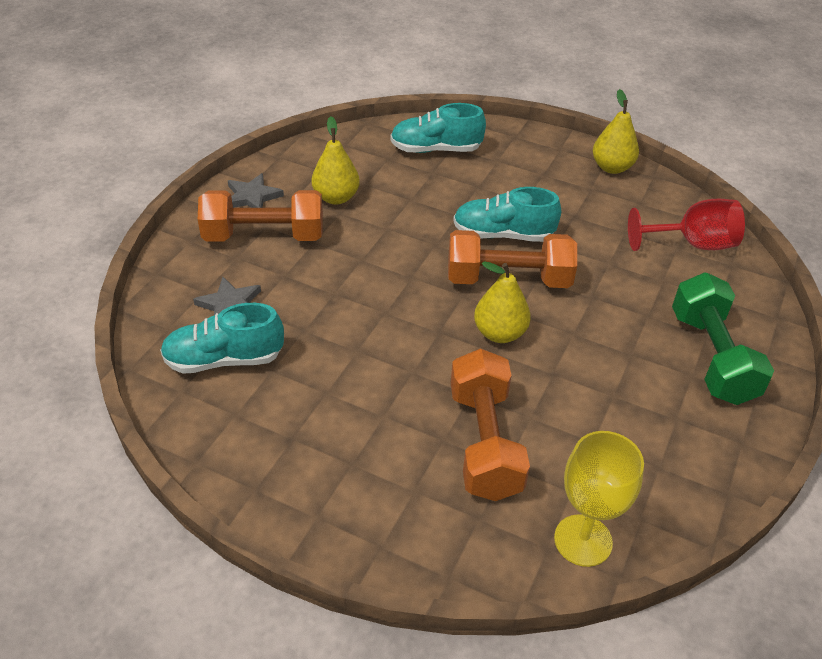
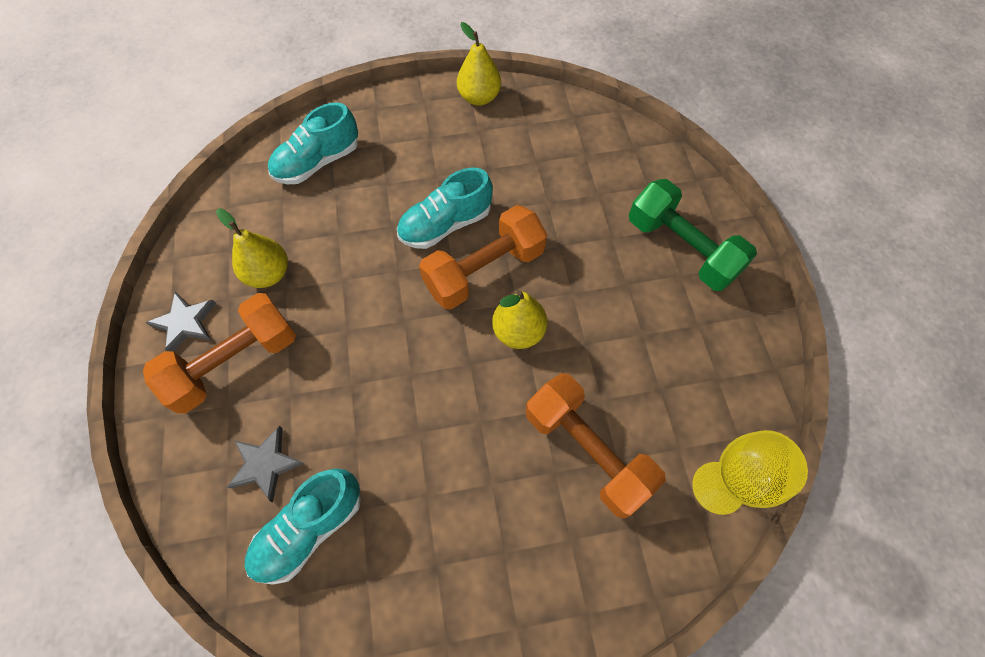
camera: 35 degrees left, 20 degrees up
(692, 244) = (593, 143): red goblet -> none

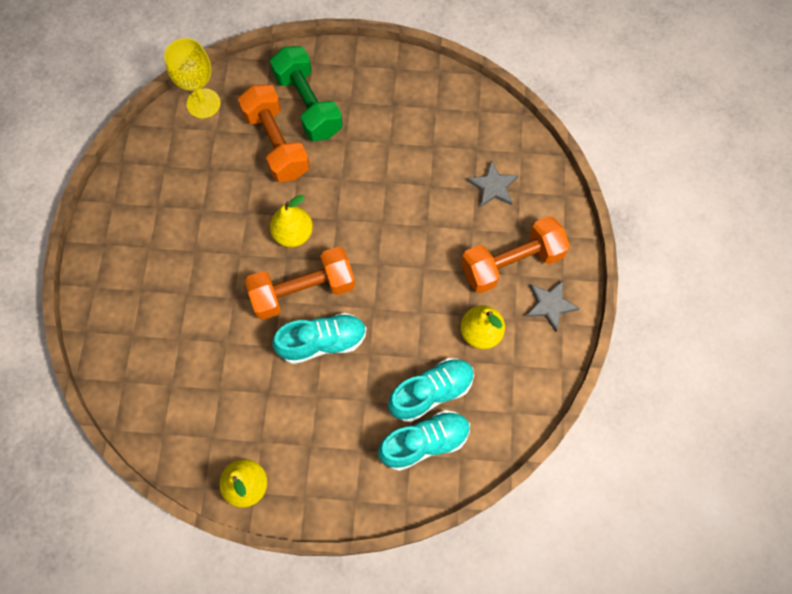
camera: 165 degrees left, 5 degrees up
(309, 529) = (467, 142): turquoise shoe -> turquoise shoe (431, 392)
(681, 248) = (136, 269): green dumbbell -> green dumbbell (308, 104)

